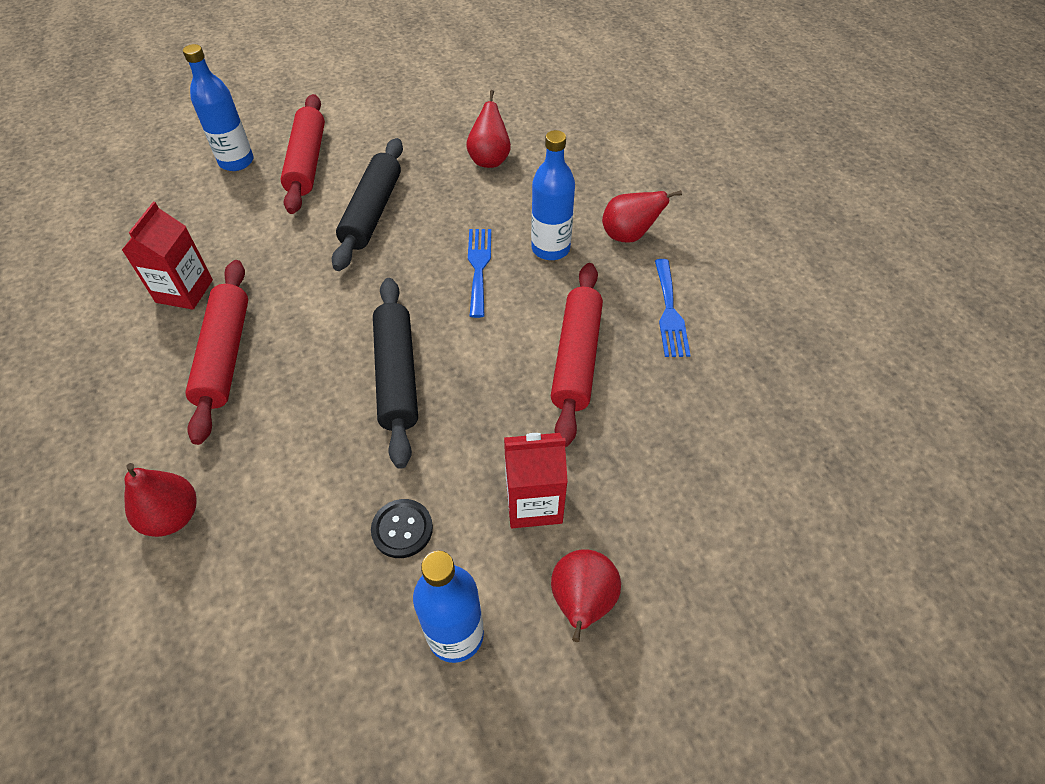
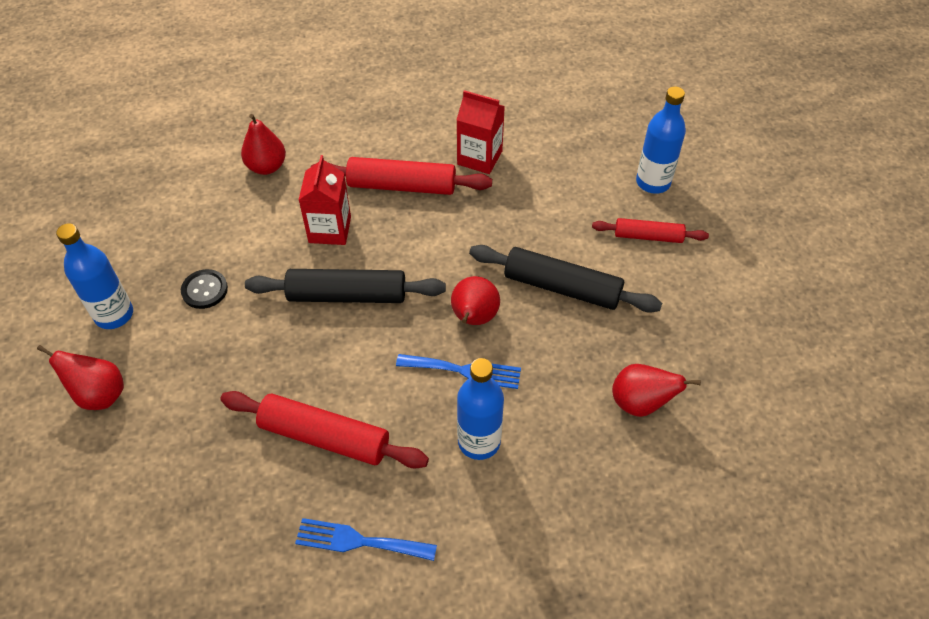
camera: 100 degrees right, 0 degrees up
(307, 162) = (648, 236): red rolling pin -> red rolling pin, size x0.61
(533, 502) = (191, 377): red carton -> red carton (330, 230)
(628, 236) = (485, 529): red pear -> red pear (474, 318)

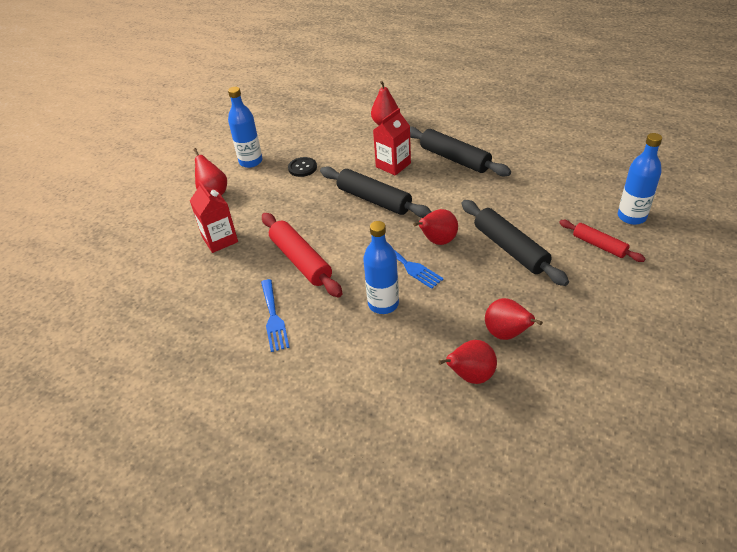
camera: 40 degrees right, 10 degrees down
(359, 541) = (273, 318): blue fork -> blue fork turned 150 degrees counterclockwise
(401, 186) = (454, 159): red rolling pin -> black rolling pin
(479, 158) = (517, 161): red carton -> red carton (220, 240)
(644, 479) = (470, 376): none -> red pear

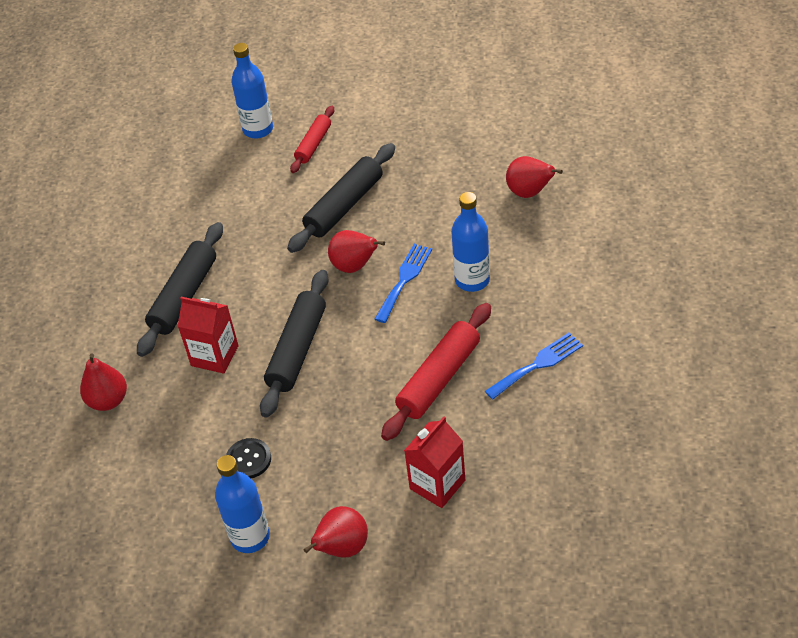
camera: 110 degrees left, 5 degrees up
(506, 334) = (467, 182): red pear -> none

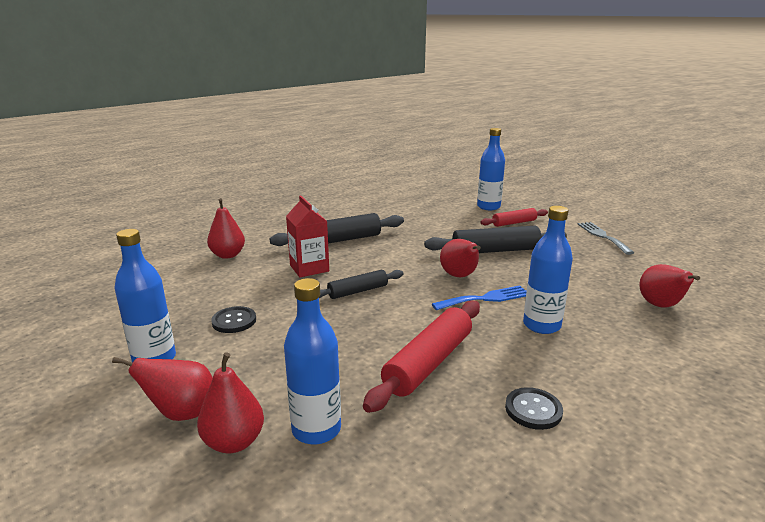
camera: 40 degrees right, 25 degrees down
(297, 350) = (358, 291): black rolling pin -> black rolling pin, size x0.61
(403, 533) = (234, 442): none -> red pear
(411, 114) = (602, 236): none -> grey fork
(437, 484) = (316, 429): red carton -> blue bottle
(438, 378) = (428, 363): red rolling pin -> red rolling pin turned 45 degrees counterclockwise
(537, 364) = (533, 410): blue fork -> black button

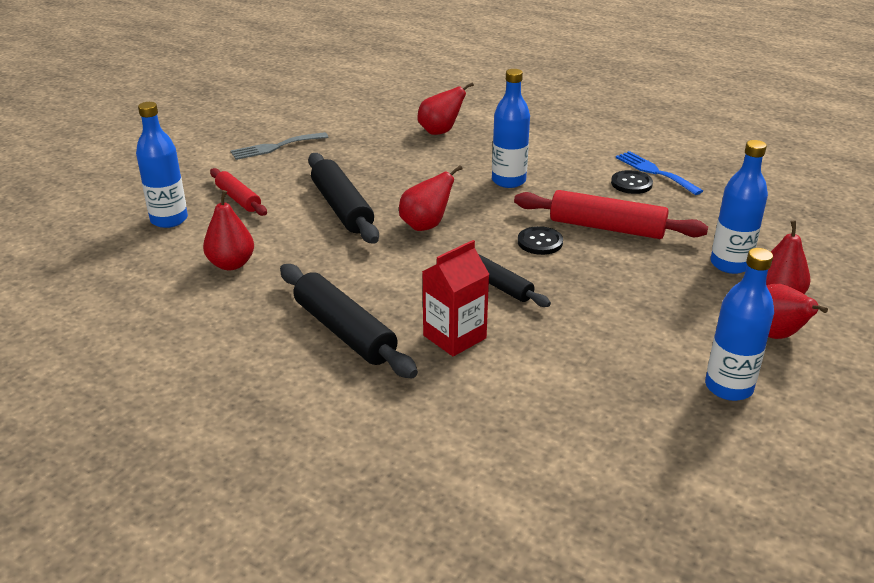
camera: 105 degrees left, 10 degrees up
(228, 255) = (445, 433): red pear -> red pear (231, 264)
(234, 321) = (621, 357): black button -> black button (540, 242)
(486, 298) = (472, 208): blue fork -> blue fork (654, 172)

